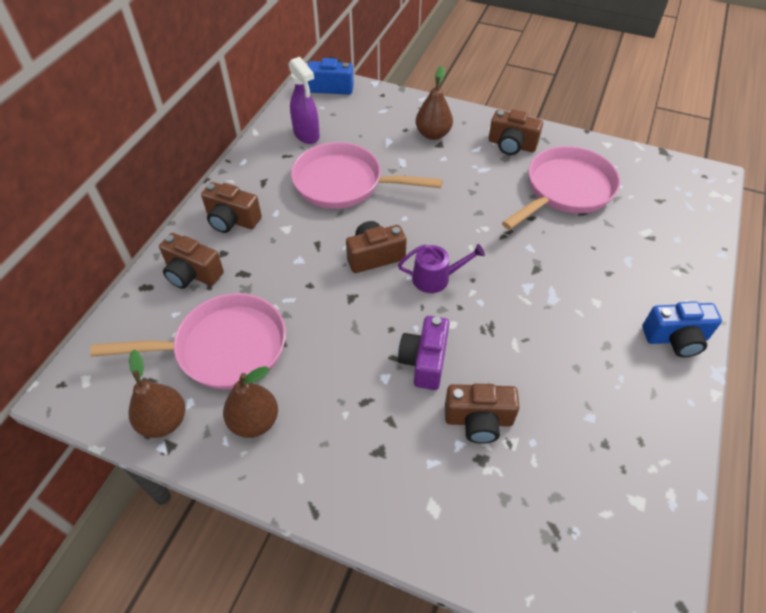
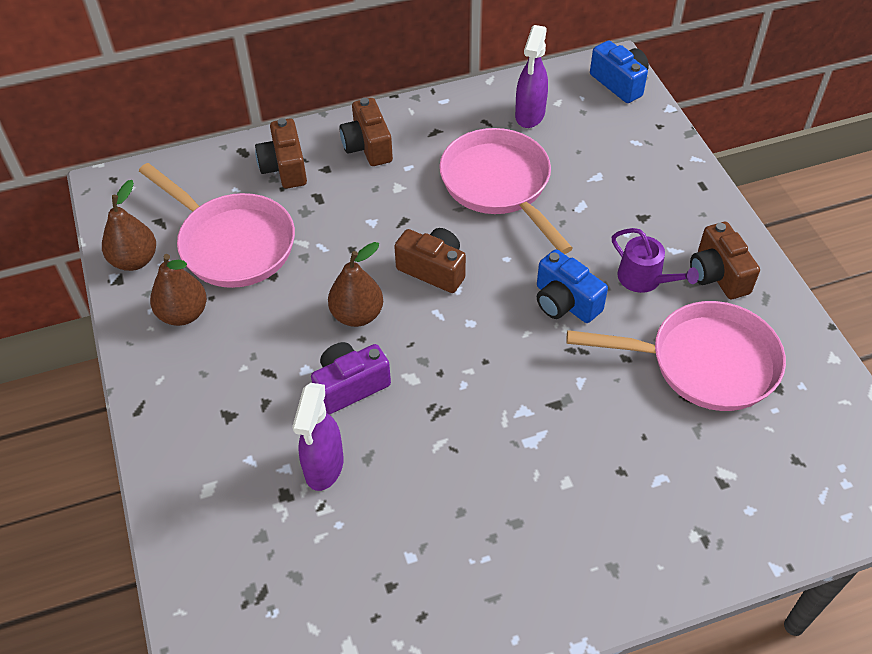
camera: 50 degrees right, 0 degrees up
(433, 134) = (651, 202): brown pear -> brown pear (357, 315)
(435, 278) = (456, 331): purple watering can -> purple watering can (644, 279)
(478, 420) = (324, 467): brown camera -> purple spray bottle
(675, 338) = (589, 582): blue camera -> blue camera (565, 302)

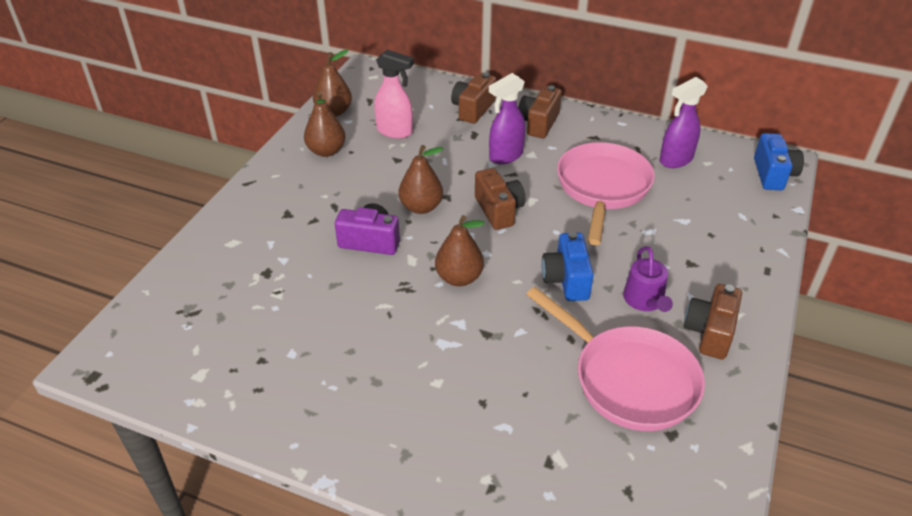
camera: 40 degrees right, 10 degrees down
(232, 243) = (395, 131): pink pan -> pink spray bottle
(324, 467) = (303, 273): purple spray bottle -> purple spray bottle (505, 156)
(474, 366) = (459, 278): none -> brown pear

